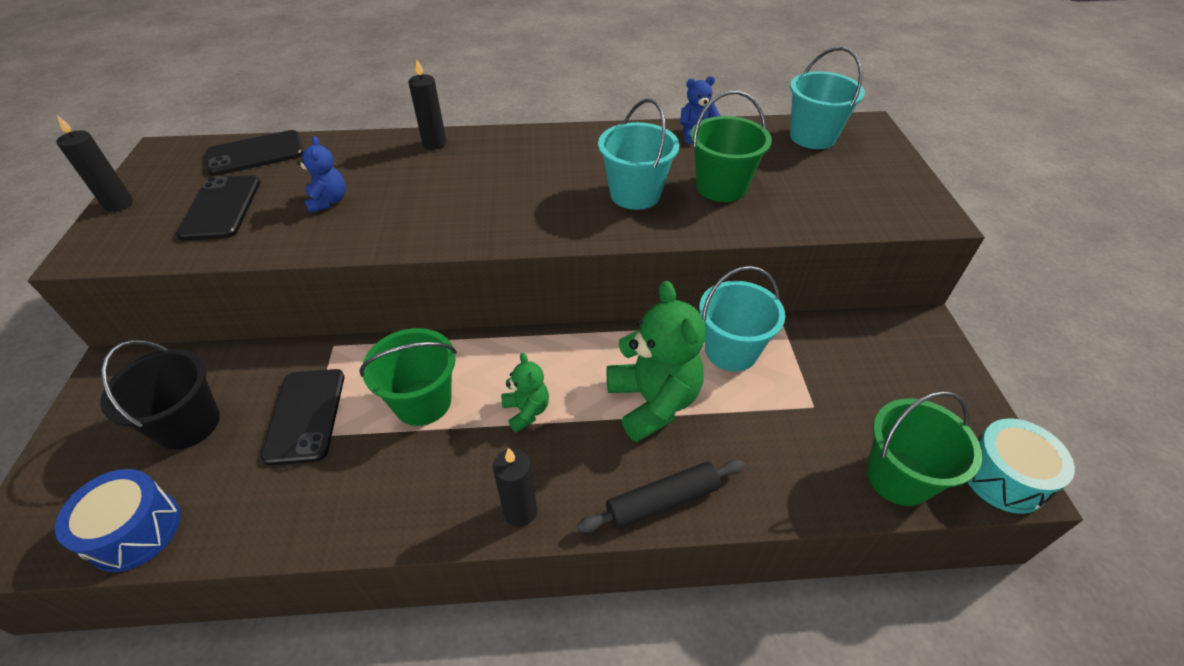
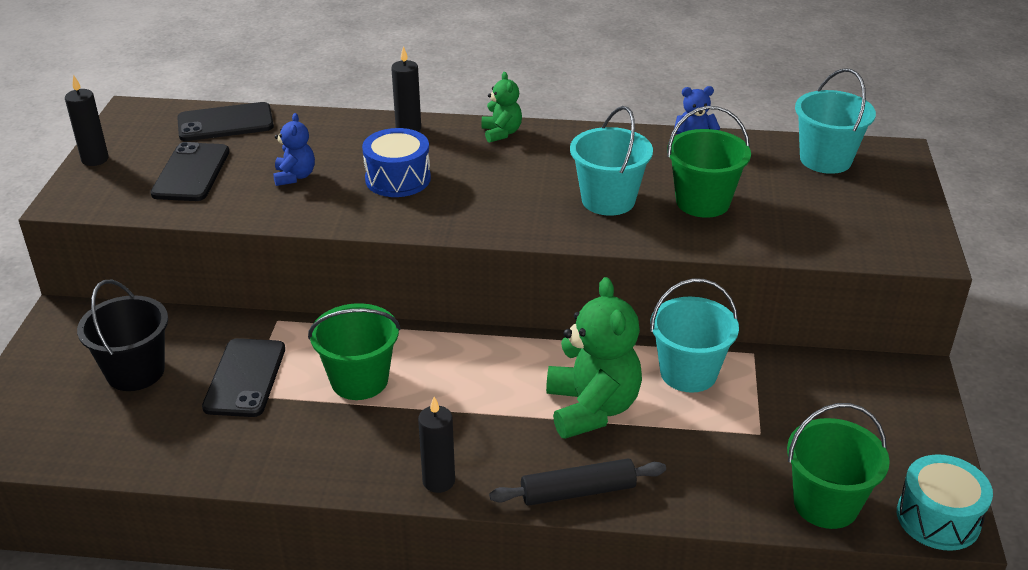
camera: 10 degrees right, 10 degrees down
(135, 530) = (88, 449): blue drum -> blue drum (398, 179)
(526, 411) = (461, 400): green teddy bear -> green teddy bear (501, 133)

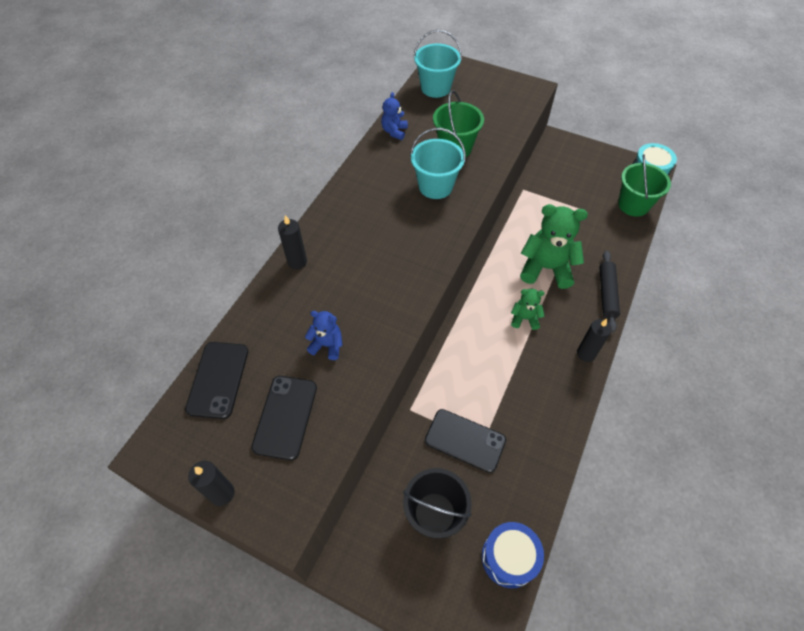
camera: 70 degrees left, 20 degrees up
(191, 173) = (285, 417): black phone -> black phone turned 75 degrees clockwise
(359, 380) = (488, 373): green bucket -> none
(398, 179) = (361, 283): blue drum -> blue drum (509, 557)
(501, 133) = (331, 213): green teddy bear -> green teddy bear (524, 318)
(688, 373) = (530, 219): turquoise bucket -> none

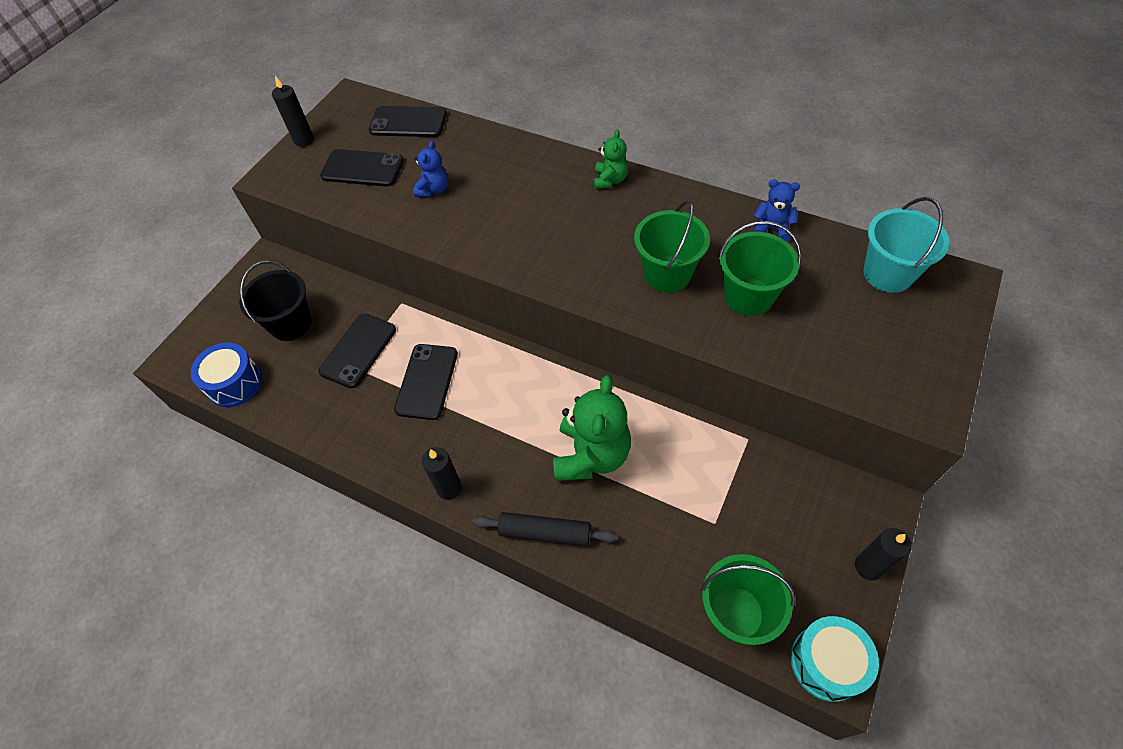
camera: 95 degrees right, 0 degrees up
(297, 262) = (541, 158): black candle -> black candle (868, 566)
(435, 186) = (667, 274): turquoise bucket -> green bucket
(494, 378) = (427, 381): none -> black phone
(524, 318) = (508, 420): green teddy bear -> green teddy bear (610, 180)

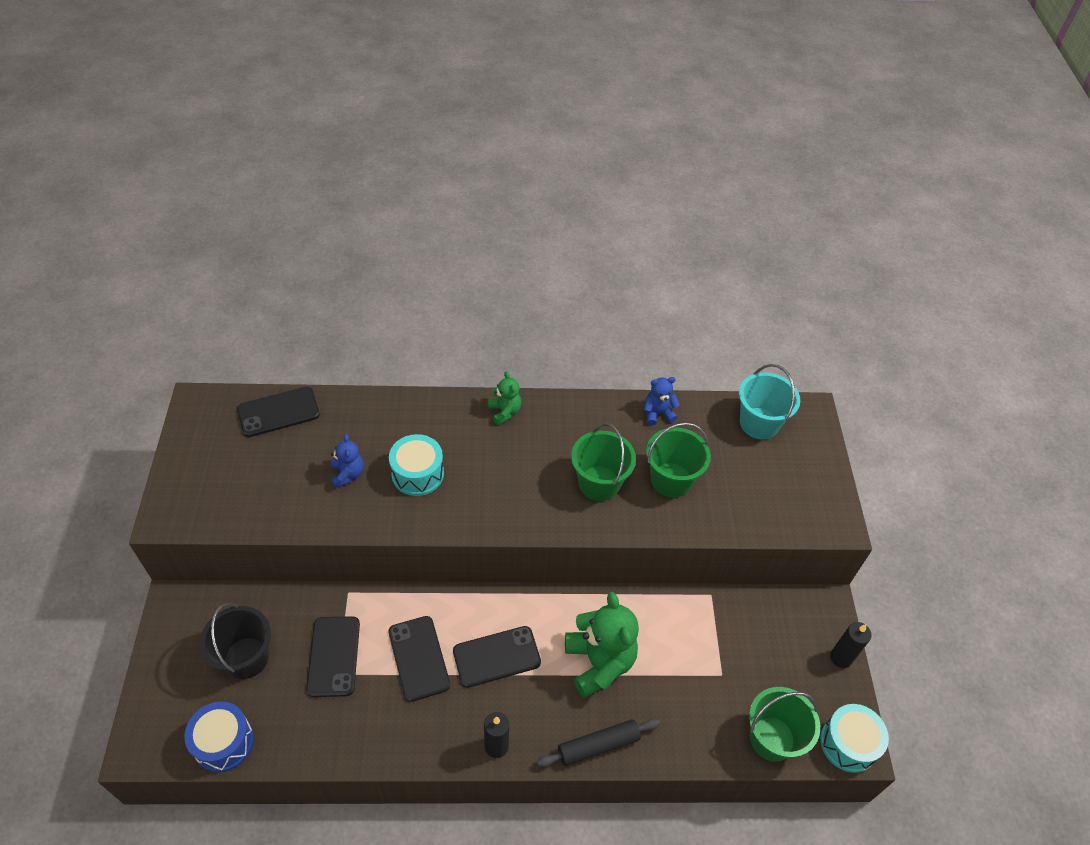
camera: 35 degrees left, 5 degrees down
(304, 140) = (177, 465): black candle -> none
(362, 168) = (262, 476): black phone -> black phone (496, 656)
(494, 208) = (417, 474): none -> turquoise drum

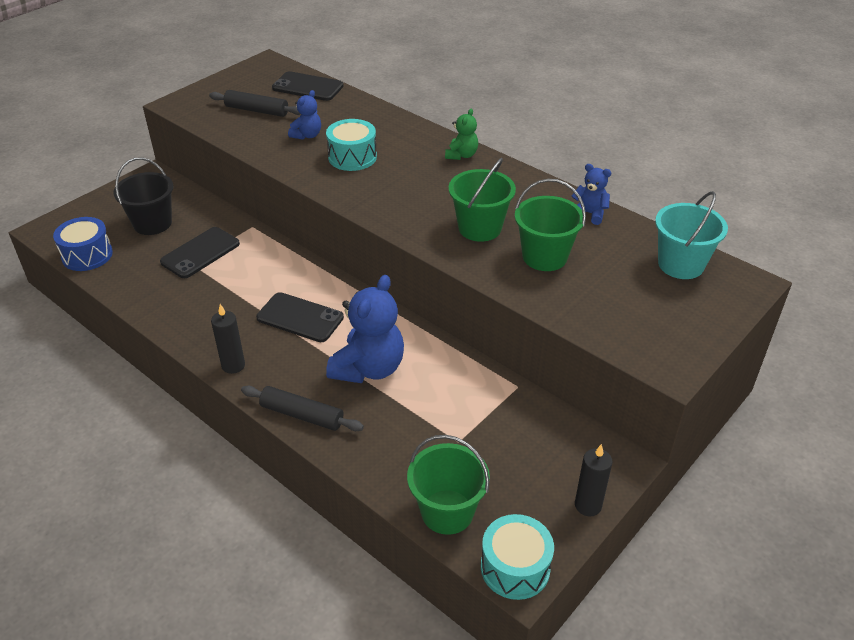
camera: 45 degrees right, 10 degrees down
(262, 473) = (257, 110): none -> black rolling pin
(419, 658) = (249, 286): black phone -> none
(599, 662) = (369, 368): green teddy bear -> blue teddy bear

